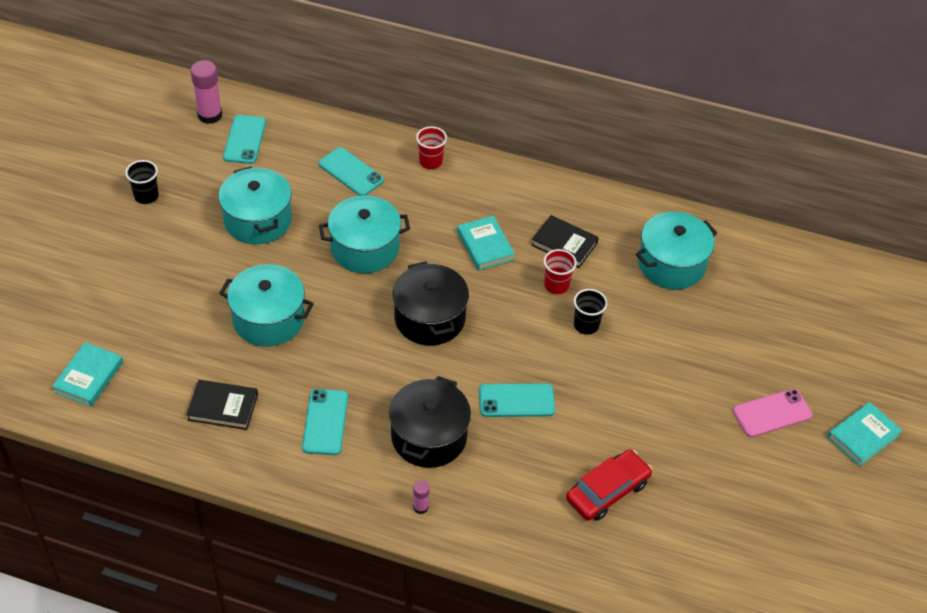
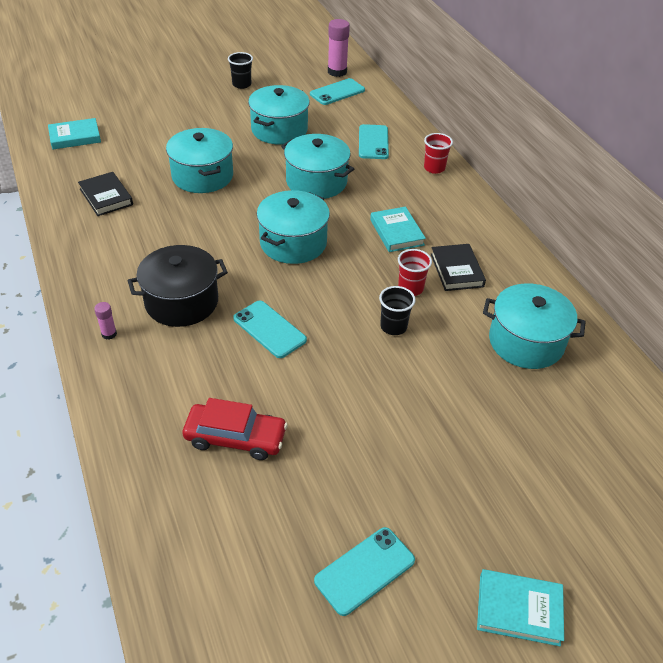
camera: 50 degrees right, 5 degrees down
(325, 422) = (141, 245): turquoise phone -> turquoise phone (364, 570)
(429, 318) = (293, 243): black pot -> turquoise pot
(485, 246) = (396, 232): turquoise book -> turquoise book turned 45 degrees counterclockwise
(772, 413) = (455, 510): pink phone -> none

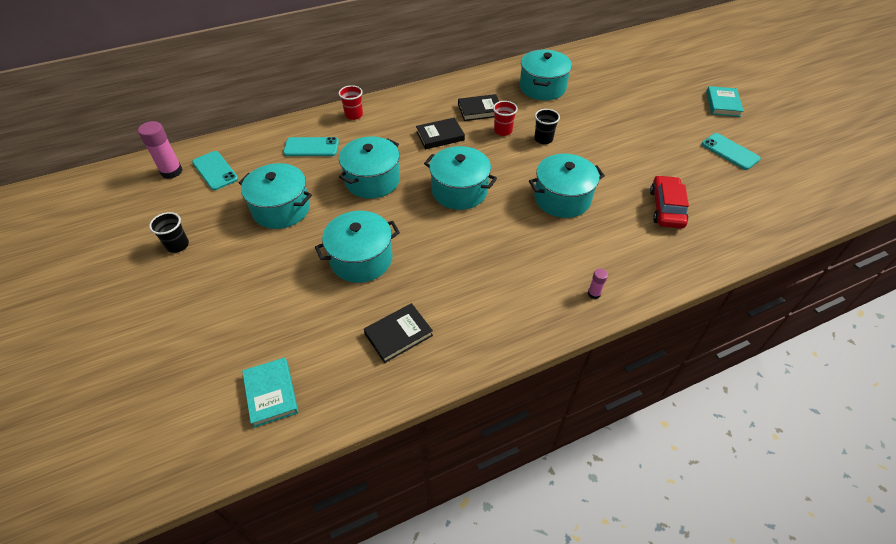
camera: 90 degrees left, 5 degrees up
(181, 302) = (544, 252): black pot -> none
(269, 329) = (562, 198): turquoise phone -> turquoise pot
(396, 232) = (440, 136): turquoise book -> black book

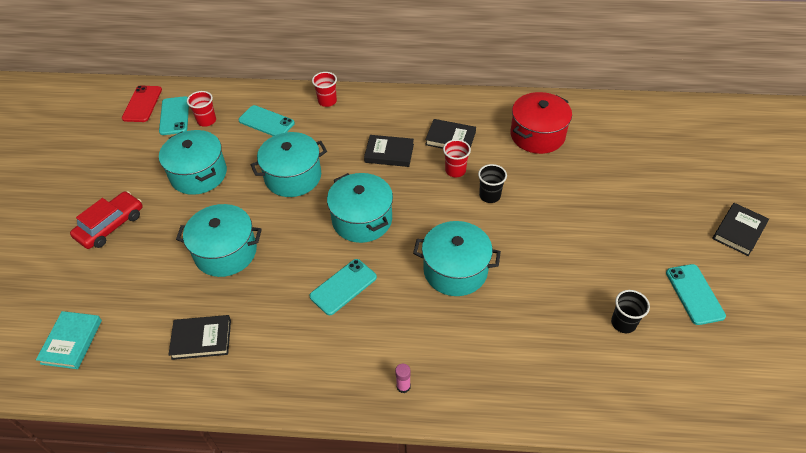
camera: 30 degrees right, 0 degrees up
(171, 171) = (142, 104): pink glue stick -> red phone
(177, 245) = (100, 176): black cup -> black cup (623, 323)
(252, 164) = (206, 121): none -> red cup
(486, 244) = (343, 287): none -> turquoise phone
(542, 87) = (537, 135): turquoise pot -> red pot
(666, 208) = (558, 329): red car -> red car (111, 225)
(723, 104) = (739, 231): turquoise book -> black book

